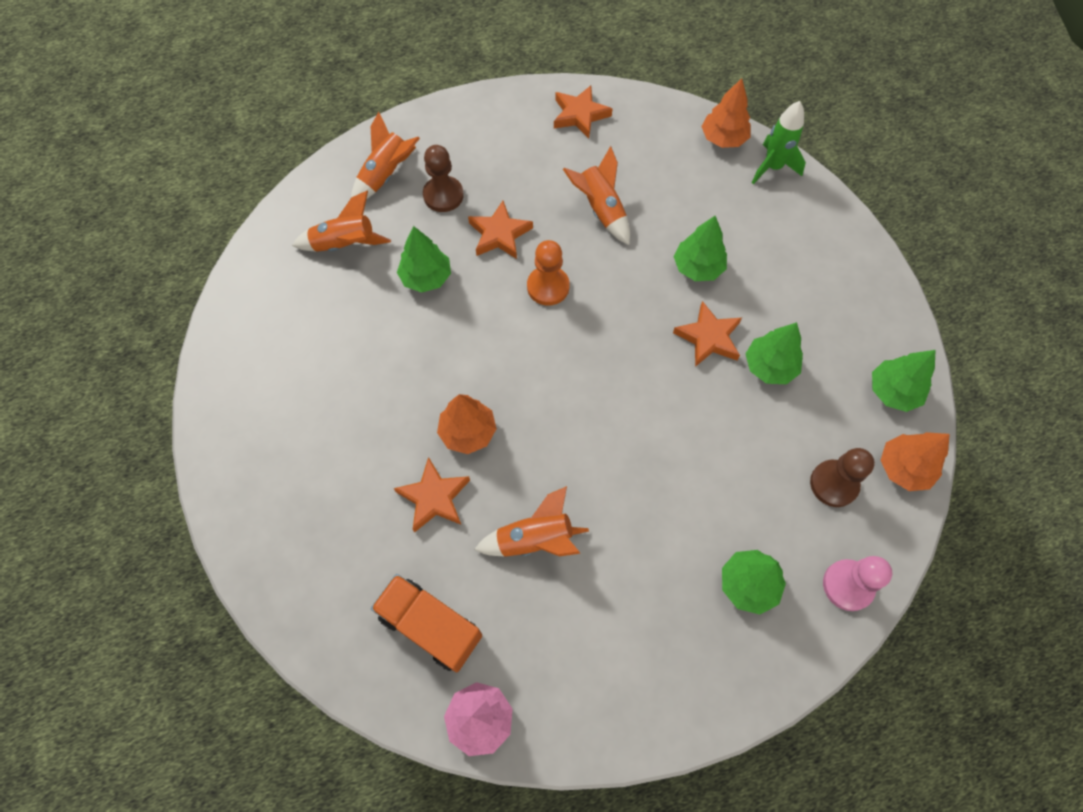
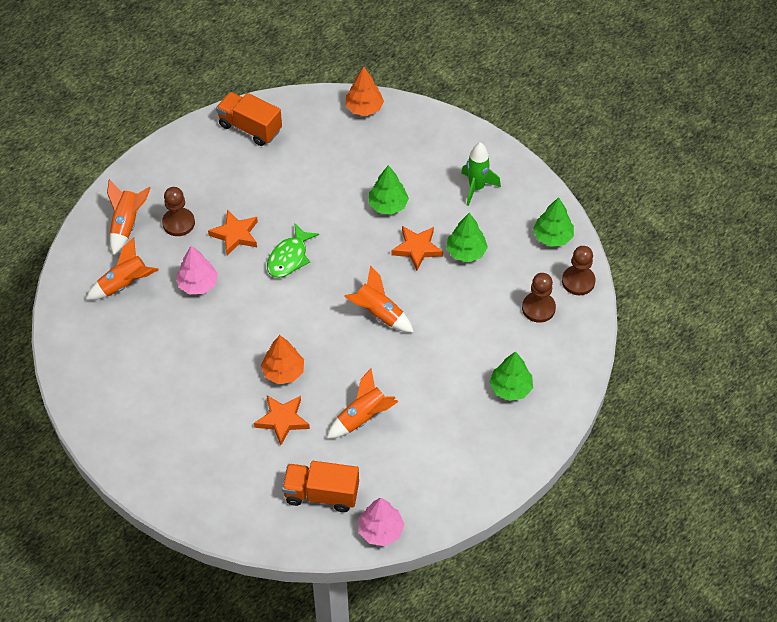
camera: 25 degrees left, 10 degrees down
(426, 277) = (198, 284): green tree -> pink tree
(548, 287) = (289, 257): orange pawn -> green fish
(580, 115) = (250, 128): orange star -> orange truck
(601, 210) = (300, 191): orange rocket -> orange rocket (378, 314)
(772, 167) = (409, 116): green rocket -> green rocket (476, 188)
(848, 585) = (571, 363): pink pawn -> none
(904, 468) = (578, 281): orange tree -> brown pawn

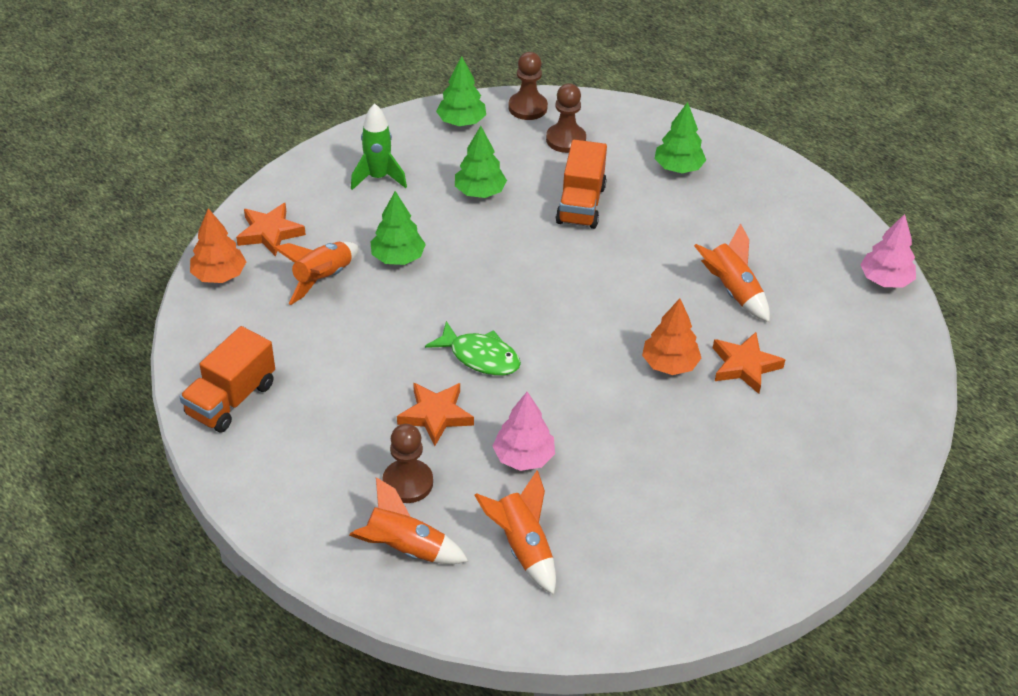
camera: 90 degrees left, 10 degrees down
(321, 494) = (846, 330): orange truck -> orange truck (581, 204)
(378, 314) = (575, 272): orange rocket -> orange rocket (323, 279)
(417, 249) = (472, 234): orange star -> orange star (270, 233)

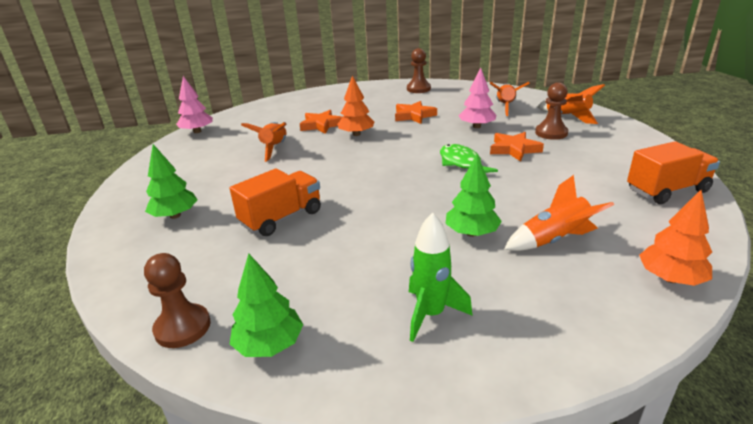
camera: 140 degrees left, 15 degrees down
(270, 233) = (597, 301): orange star -> orange star (414, 116)
(480, 192) = (345, 258): green tree -> none
(566, 140) = (208, 274): brown pawn -> brown pawn (418, 89)

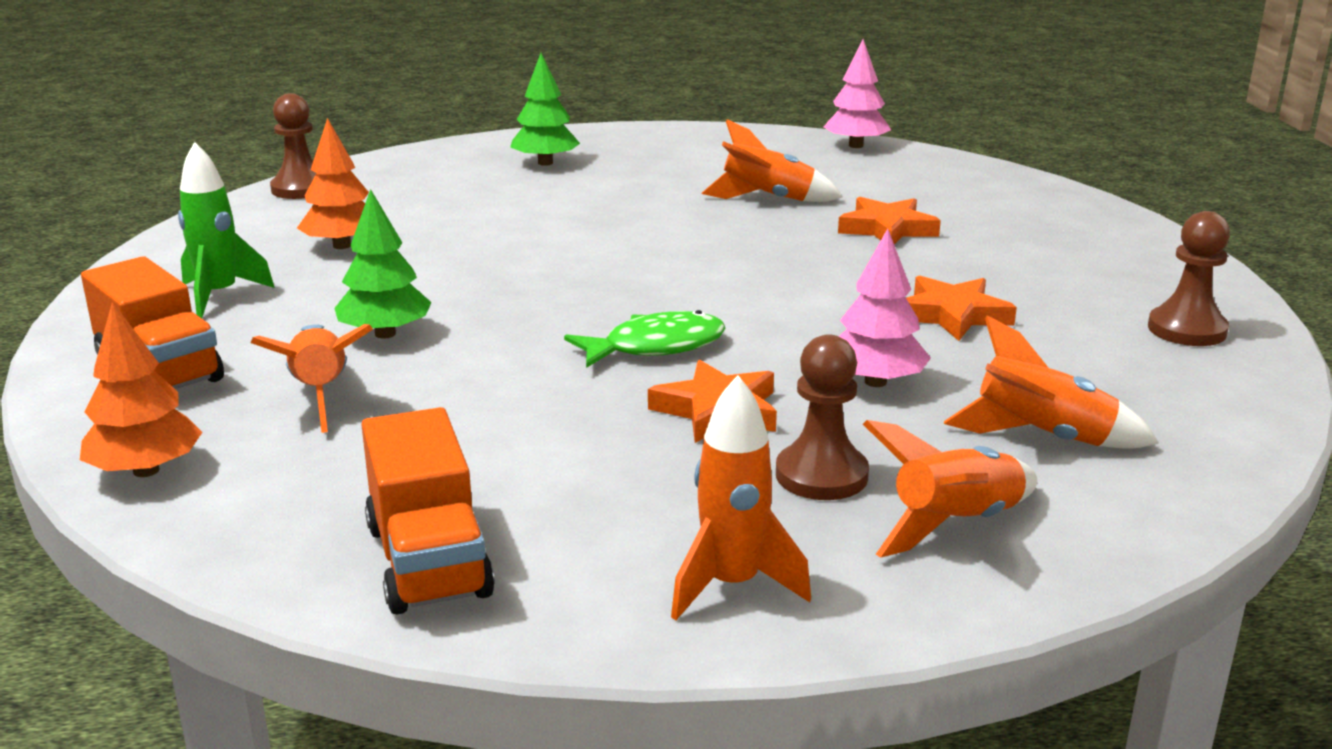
camera: 90 degrees right, 5 degrees down
(269, 344) = (241, 223): green tree -> none
(281, 218) = (506, 216): orange truck -> orange truck (160, 370)
(356, 134) = (832, 258): orange tree -> orange tree (342, 246)
(629, 143) = (732, 586): none -> orange rocket

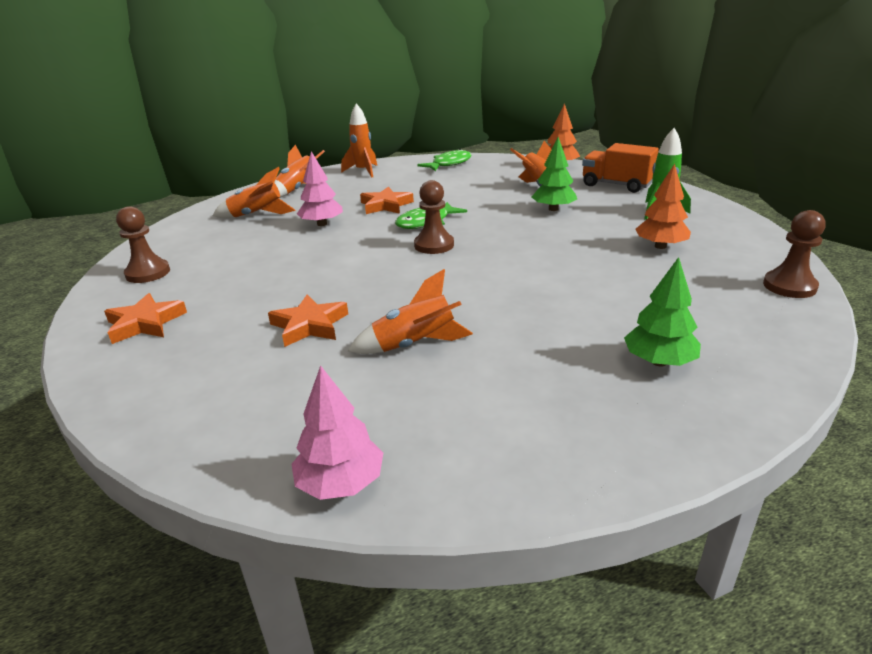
camera: 165 degrees right, 5 degrees up
(428, 561) = (449, 164): orange truck -> green fish
(821, 475) = (341, 194): brown pawn -> brown pawn (434, 245)
(953, 315) = (277, 261): orange star -> orange star (145, 323)

